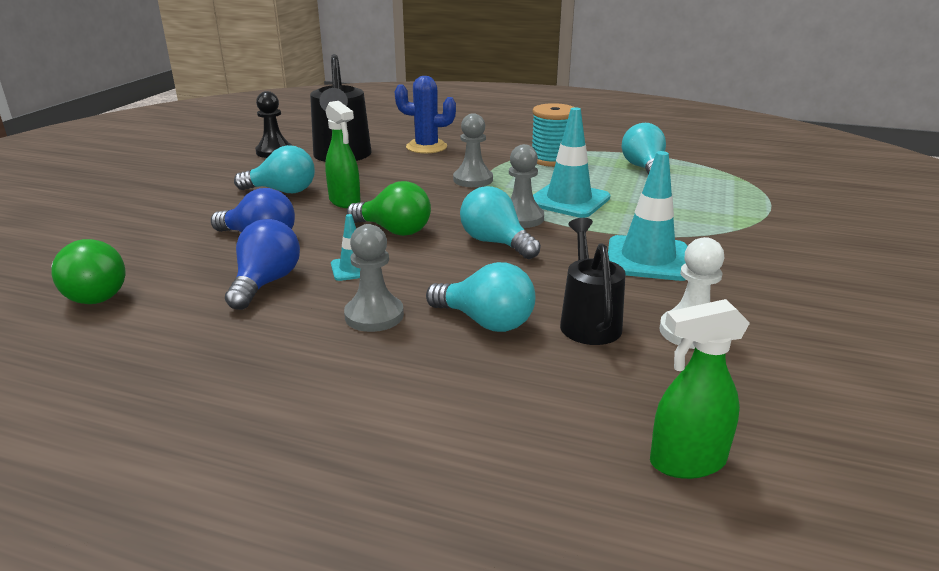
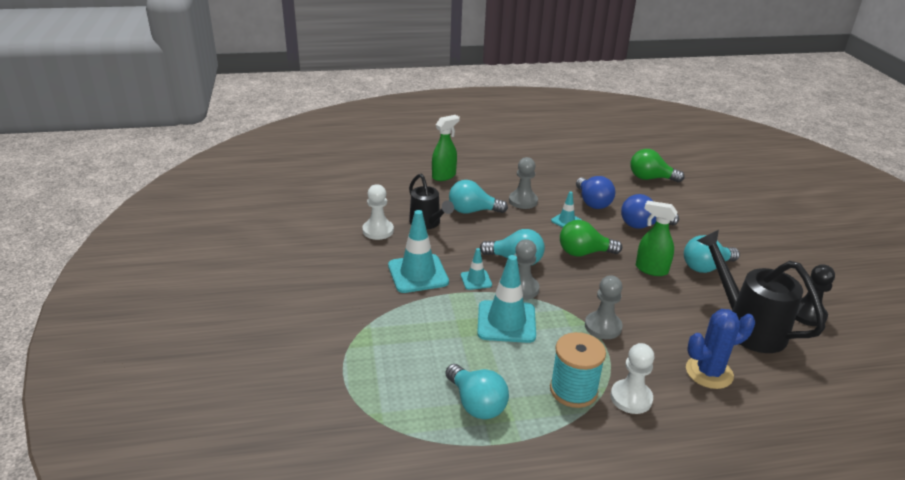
camera: 150 degrees right, 5 degrees up
(510, 150) = (631, 398): none -> white pawn
(570, 236) = (476, 280): none -> turquoise traffic cone
(686, 462) = (366, 183): green spray bottle -> green spray bottle (444, 176)

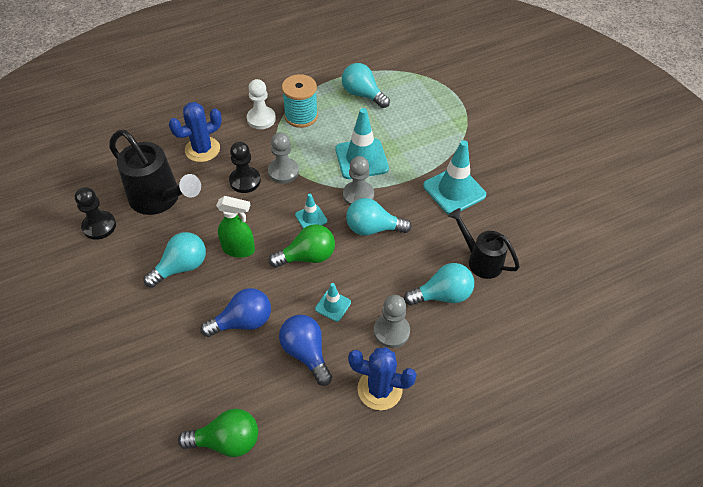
camera: 165 degrees right, 20 degrees up
(378, 231) = (522, 236): white pawn -> none
(444, 176) = (507, 360): green spray bottle -> none
(476, 280) = (401, 195): turquoise traffic cone -> turquoise traffic cone (311, 218)
(541, 180) = (379, 389): none -> blue cactus
(649, 326) = (245, 181): none -> black pawn

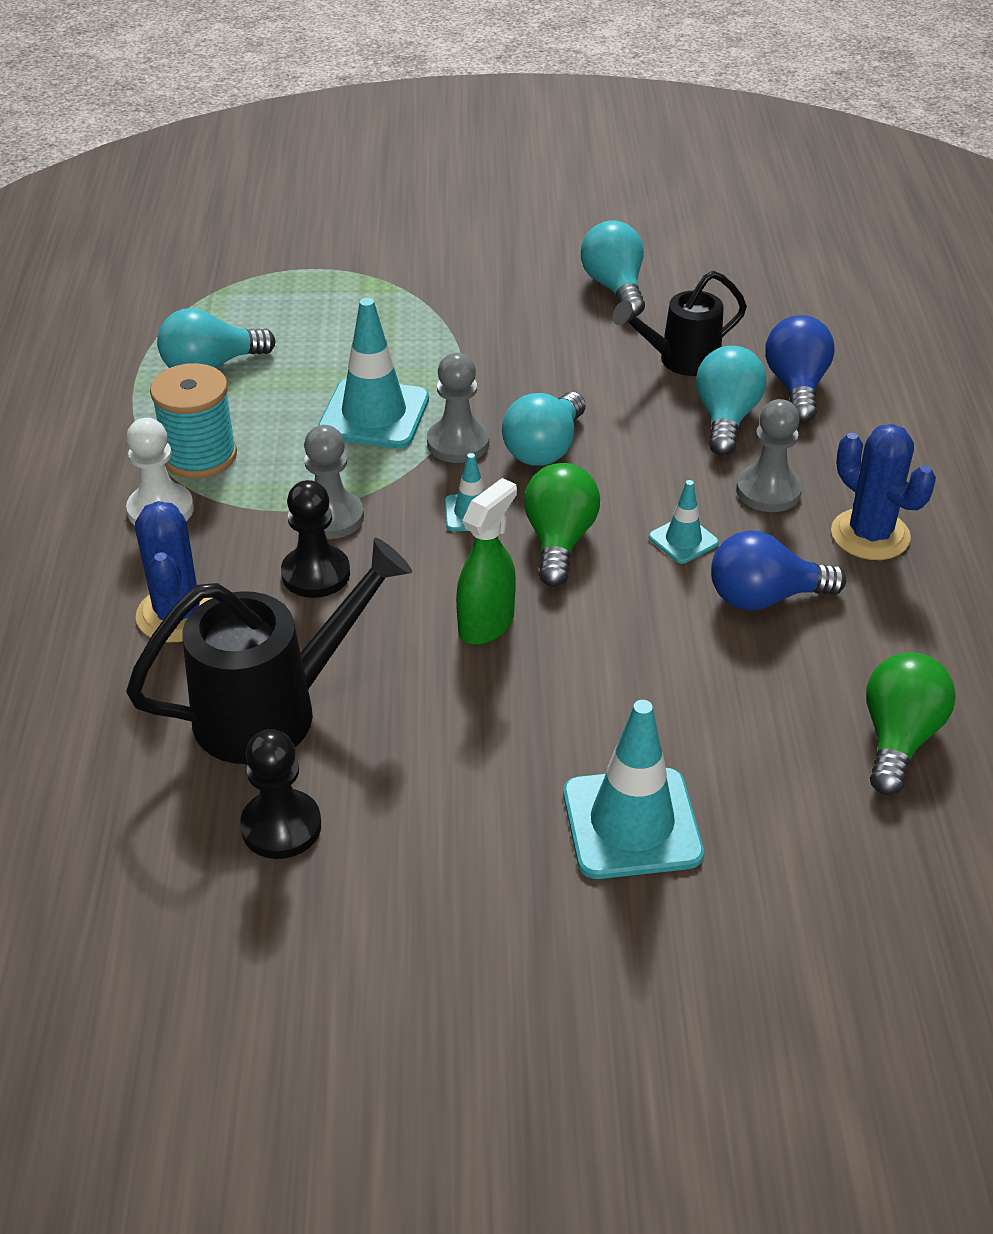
camera: 65 degrees left, 10 degrees down
(181, 267) = (481, 715): turquoise light bulb -> turquoise light bulb (615, 287)
(243, 322) = (660, 659): blue light bulb -> blue light bulb (796, 387)
(379, 389) = (870, 535): blue cactus -> blue cactus turned 75 degrees counterclockwise
(454, 190) = (522, 340): turquoise traffic cone -> turquoise traffic cone (632, 824)

